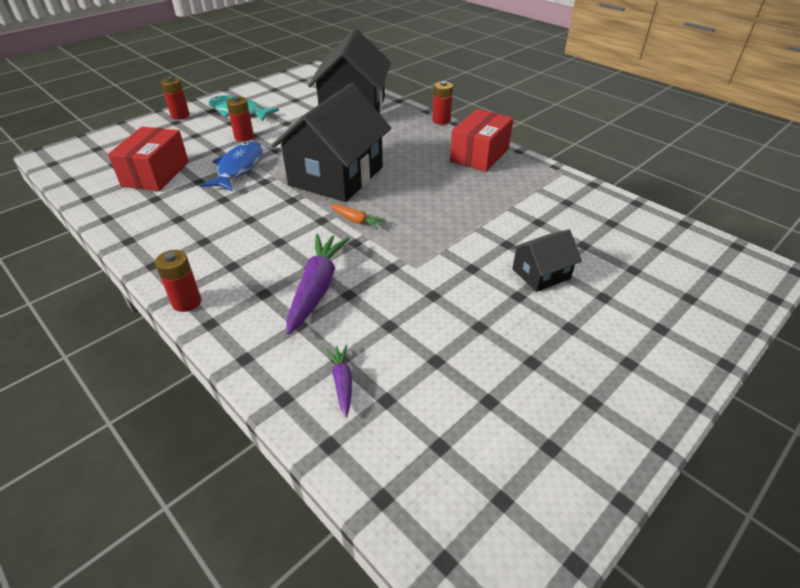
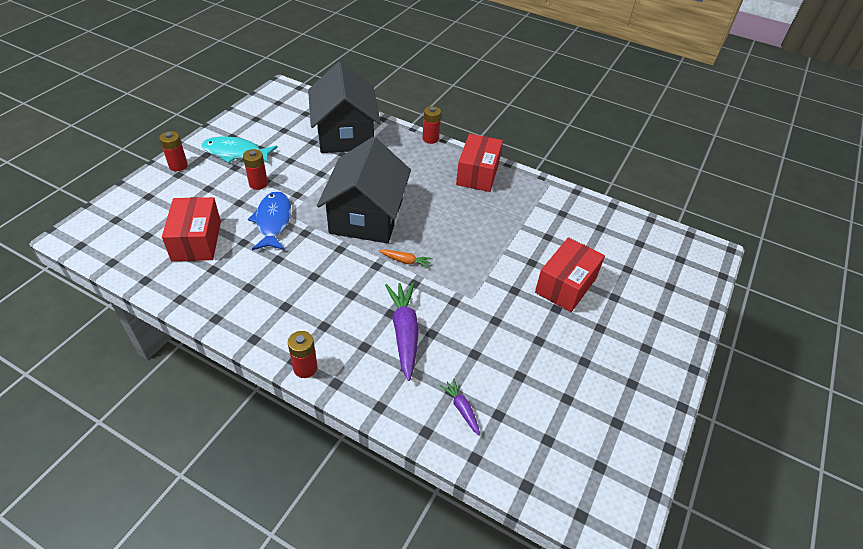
camera: 20 degrees left, 5 degrees up
(541, 274) = (565, 285): black house -> red box

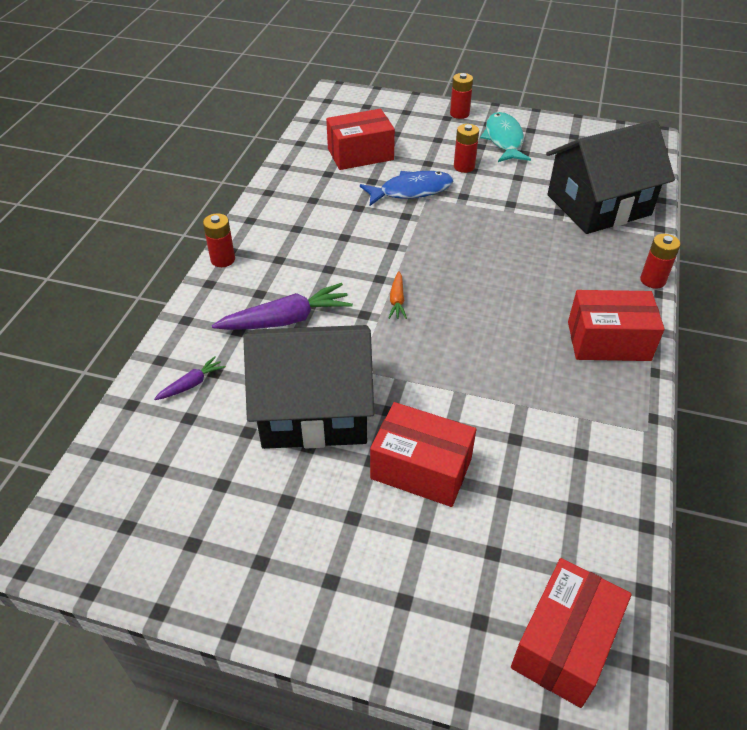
camera: 80 degrees right, 0 degrees up
(366, 216) = (456, 254): black house -> black house (314, 409)
(681, 257) = (564, 643): none -> red box

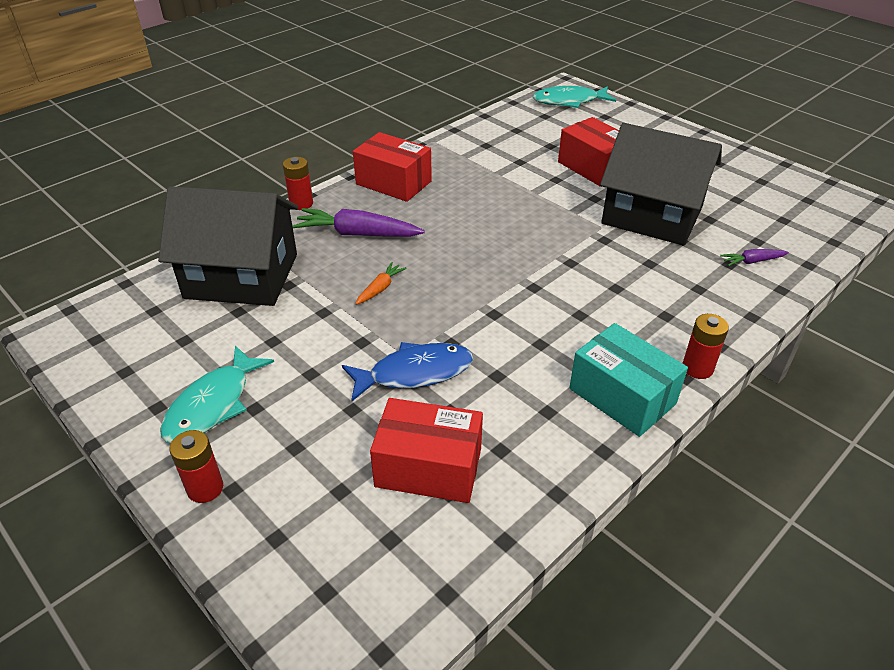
camera: 150 degrees left, 5 degrees down
(270, 223) = (622, 396): none -> turquoise box
(286, 320) = (648, 282): purple carrot -> purple carrot (358, 234)
(397, 300) = (532, 262): orange carrot -> orange carrot (380, 288)
(411, 191) = (414, 373): blue fish -> blue fish turned 150 degrees clockwise
(464, 167) = (315, 382): red battery -> none
(564, 643) = (569, 101): red box -> turquoise fish

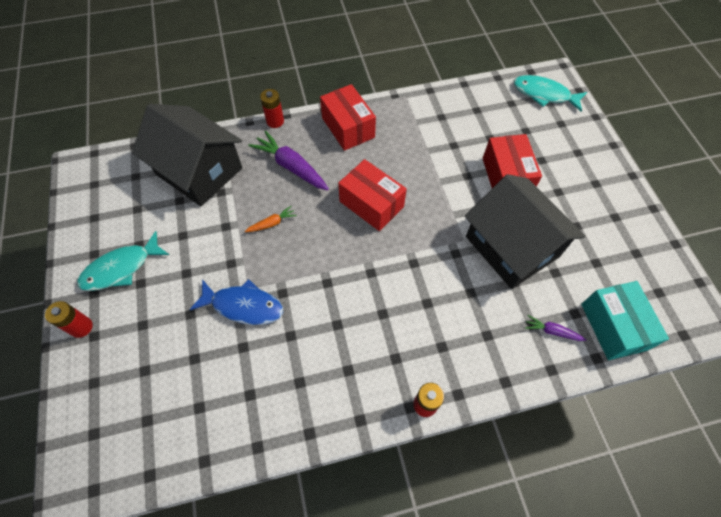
camera: 30 degrees right, 20 degrees up
(428, 467) = (201, 383): red box -> red box (371, 204)
(622, 396) = (355, 398): turquoise box -> turquoise box (613, 326)

